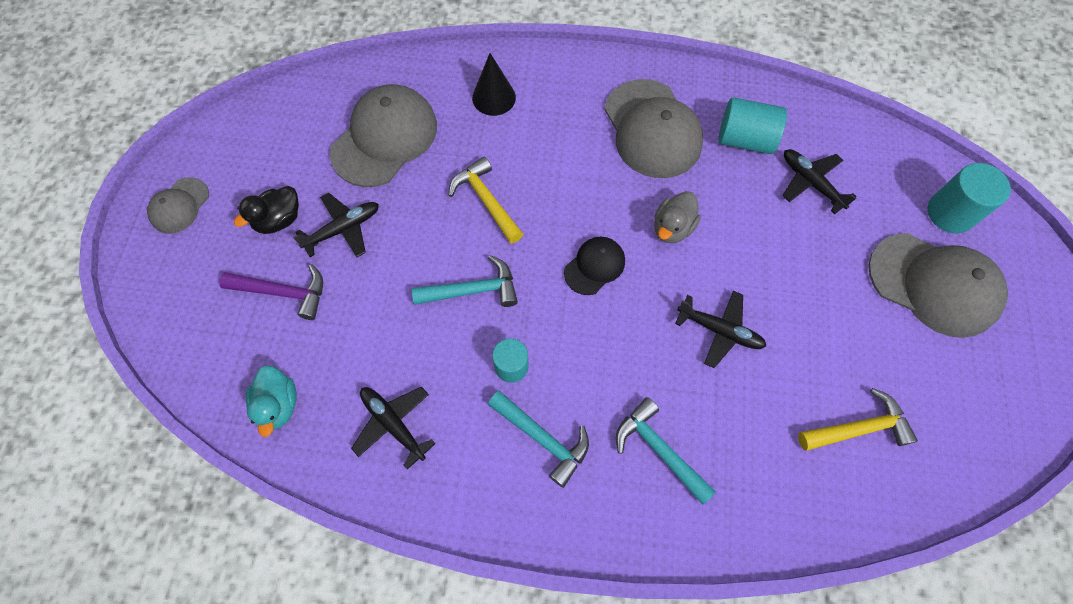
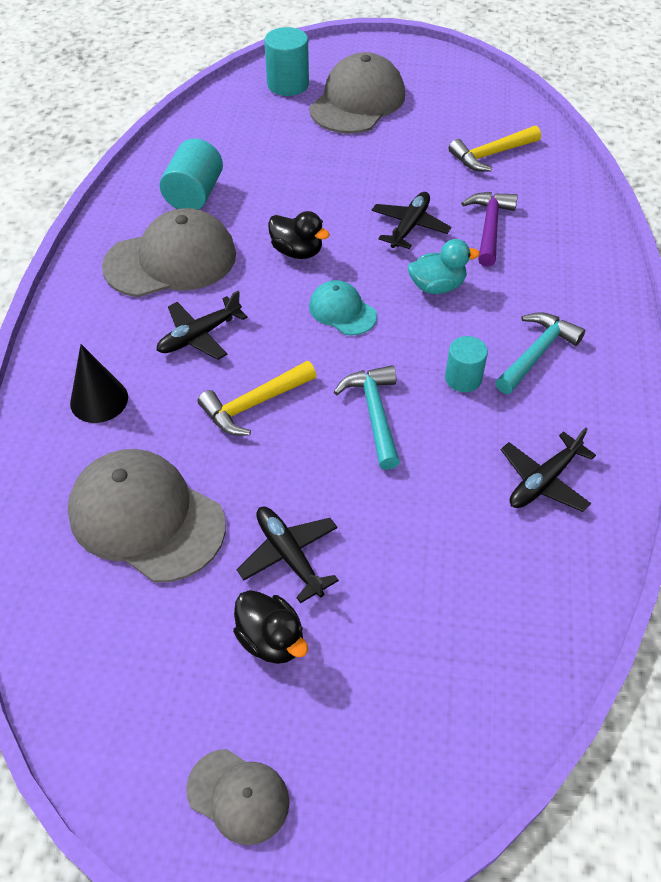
camera: 90 degrees left, 15 degrees down
(278, 404) = (540, 604): turquoise duck -> turquoise duck (437, 286)
(284, 292) = (385, 618): purple hammer -> purple hammer (489, 227)
(594, 266) = (342, 311): black cap -> turquoise cap
(658, 449) = (531, 272): turquoise hammer -> none
(672, 228) = (297, 251): grey duck -> black duck
(811, 183) = (250, 157): black plane -> black plane (199, 336)
(859, 428) = (491, 155): yellow hammer -> yellow hammer turned 105 degrees counterclockwise

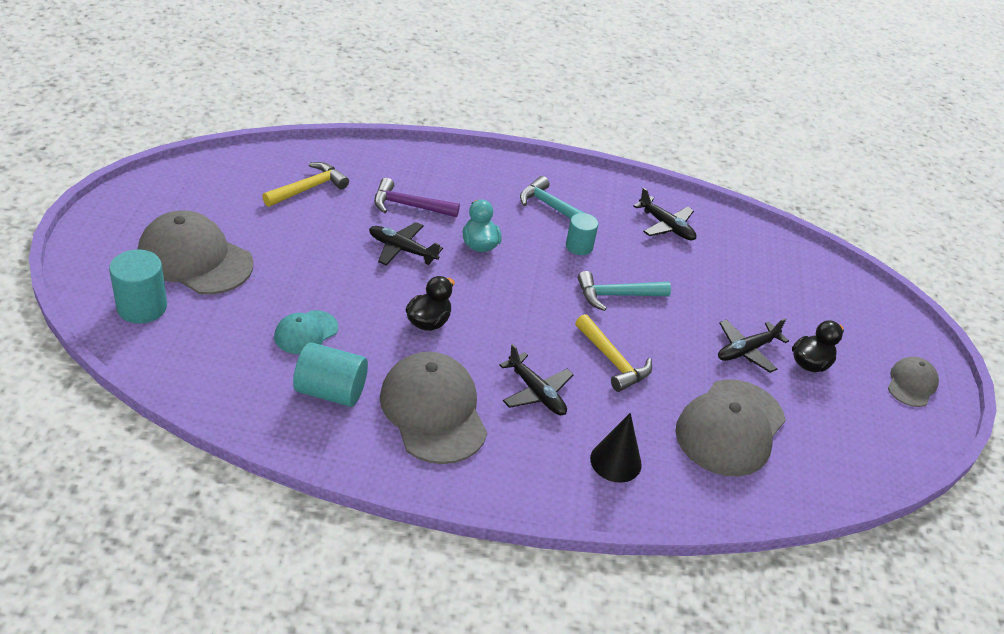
camera: 95 degrees left, 10 degrees down
(342, 311) = (507, 301): turquoise cap -> turquoise cap (306, 332)
(491, 155) = (309, 188): yellow hammer -> yellow hammer turned 105 degrees counterclockwise

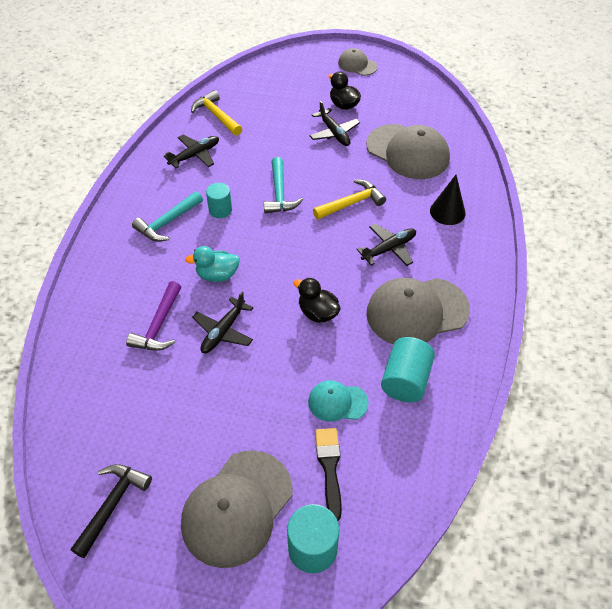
camera: 80 degrees left, 10 degrees up
(213, 186) = (112, 504): none -> black hammer
(227, 323) = (329, 468): none -> black brush
(306, 332) = (337, 402): turquoise cap -> turquoise cap turned 135 degrees clockwise
(309, 188) = (124, 411): yellow hammer -> yellow hammer (216, 115)

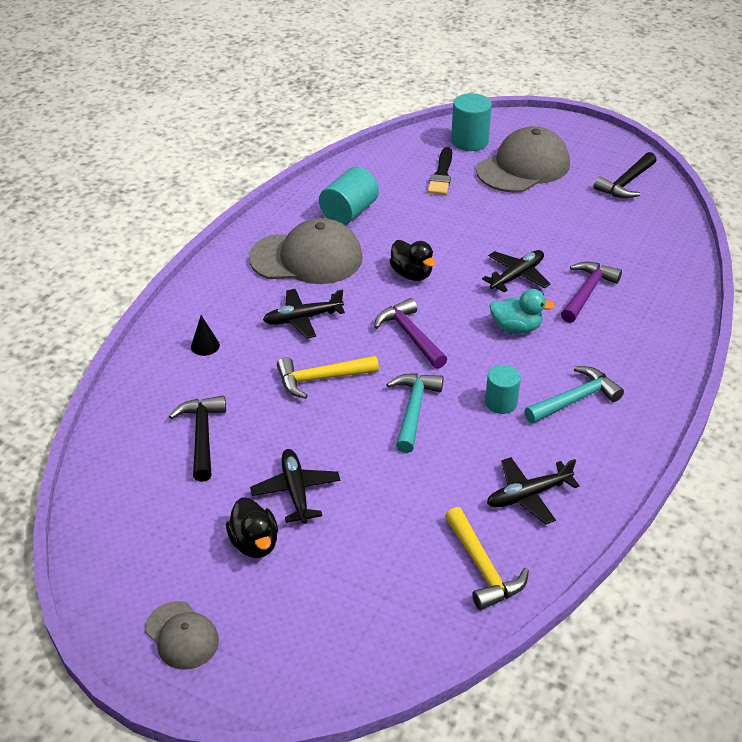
camera: 165 degrees left, 10 degrees down
(300, 251) = (410, 335): none -> purple hammer
(337, 402) = (419, 209): turquoise cap -> none
(408, 152) = (202, 436): grey cap -> black hammer
(447, 212) = (205, 346): black cone -> black cone, size x0.61

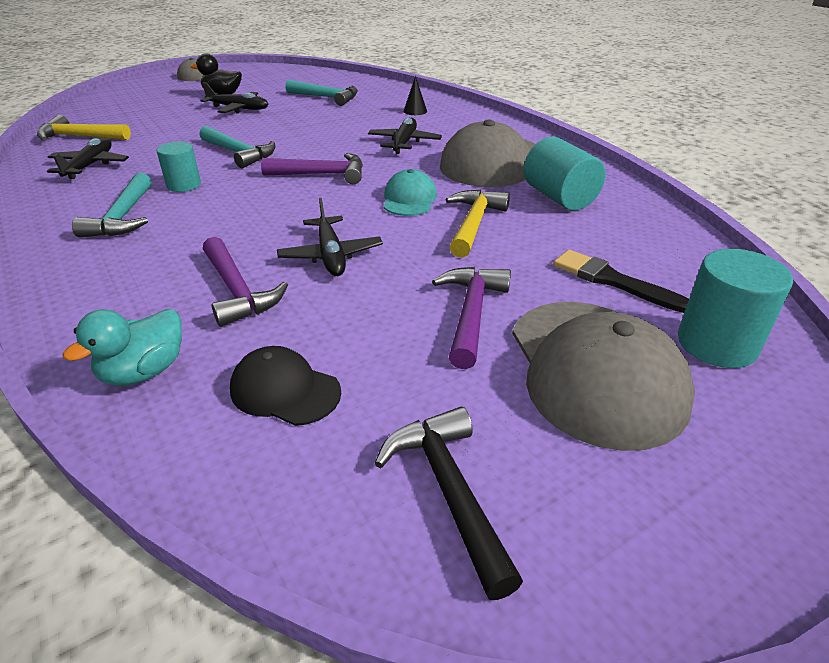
camera: 120 degrees right, 5 degrees down
(202, 436) = (327, 97): black hammer -> turquoise hammer
(321, 379) = (324, 134): yellow hammer -> yellow hammer (474, 223)
(411, 274) = (409, 199): black duck -> turquoise cap
(516, 328) = (254, 224): turquoise duck -> turquoise duck (144, 372)
(518, 209) = (471, 313): none -> purple hammer
(629, 239) = (285, 390): none -> black cap

